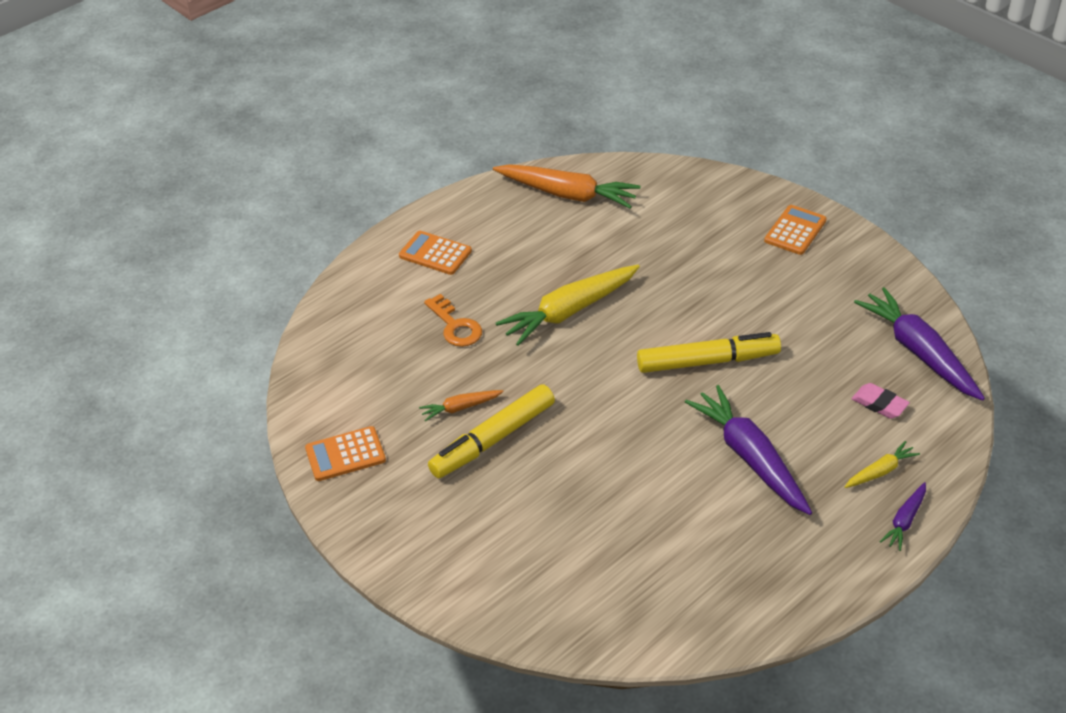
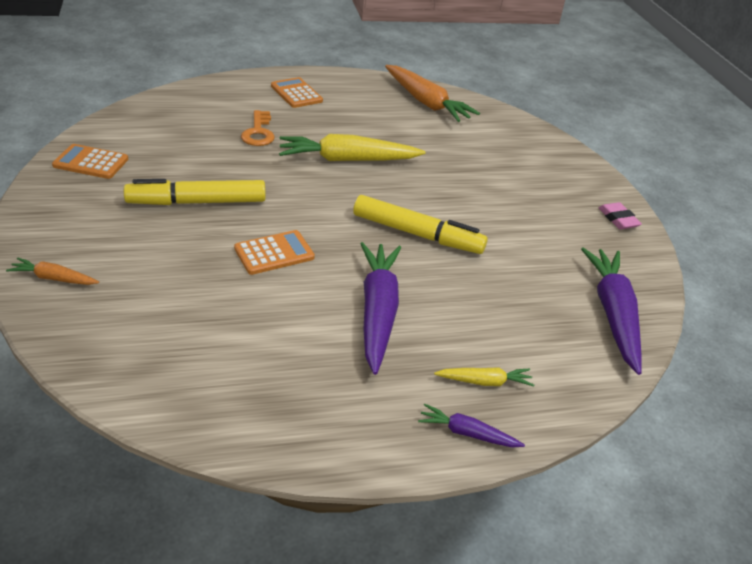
camera: 25 degrees right, 5 degrees down
(460, 408) = (200, 175): orange carrot -> orange carrot (54, 278)
(795, 231) = (581, 191): orange calculator -> orange calculator (274, 253)
(879, 404) = (536, 332): pink eraser -> pink eraser (618, 219)
(904, 521) = (467, 433): purple carrot -> purple carrot turned 45 degrees clockwise

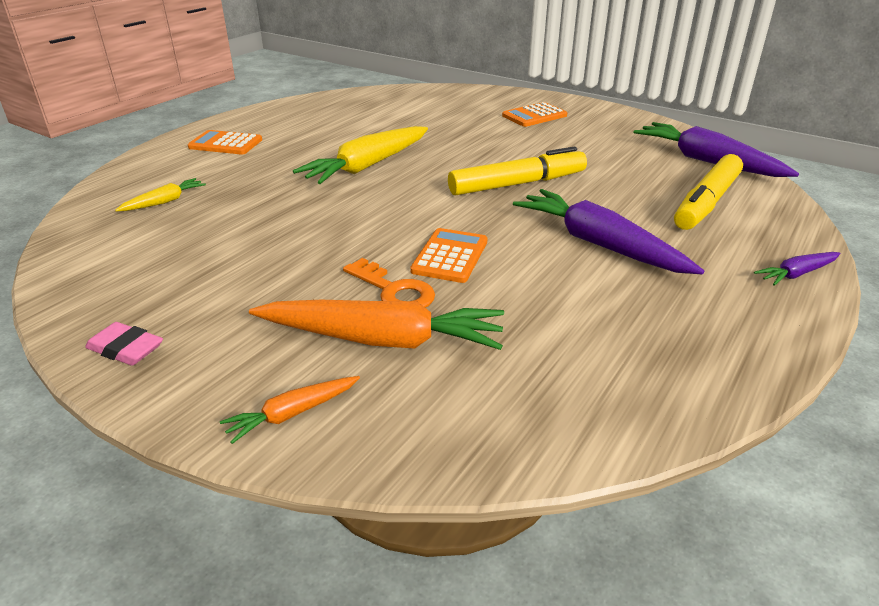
camera: 40 degrees left, 5 degrees down
(91, 162) = (114, 295): orange calculator -> orange calculator (534, 116)
(197, 202) = (304, 261): yellow marker -> yellow marker (706, 202)
(258, 132) = (250, 184): orange key -> orange key (393, 290)
(426, 102) = (347, 105): orange carrot -> orange carrot (383, 339)
(485, 382) = (739, 239): yellow carrot -> yellow carrot (164, 202)
(618, 219) = (602, 113): pink eraser -> pink eraser (126, 349)

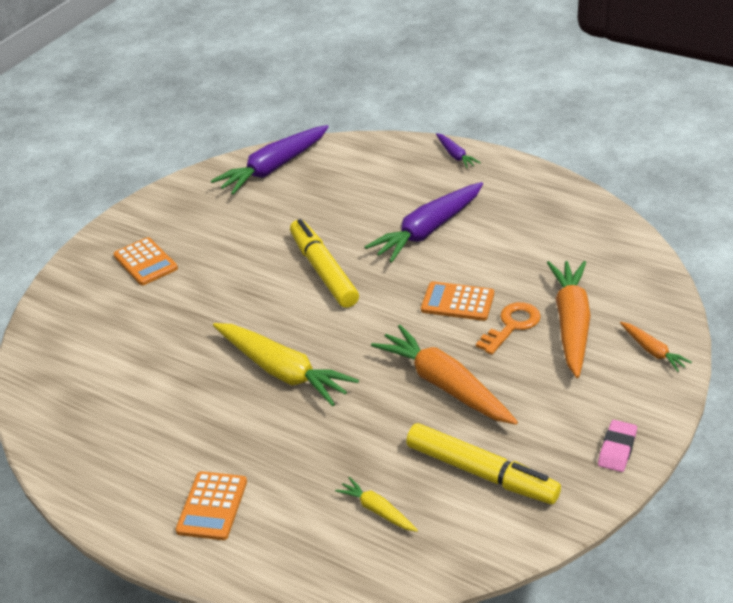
camera: 90 degrees left, 5 degrees up
(308, 240) = (444, 385): none -> orange carrot
(706, 202) = (354, 177): yellow marker -> yellow marker (481, 473)

